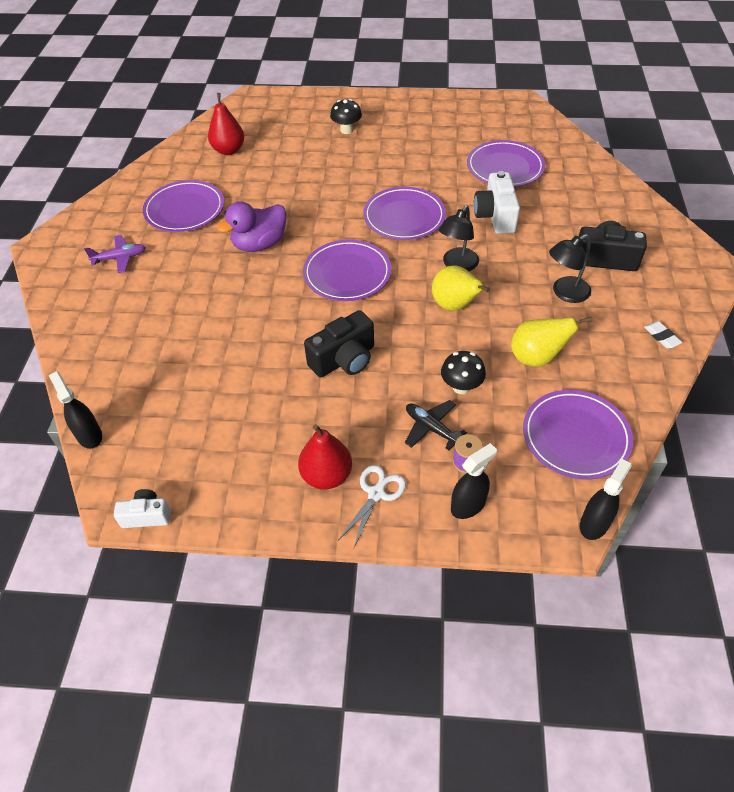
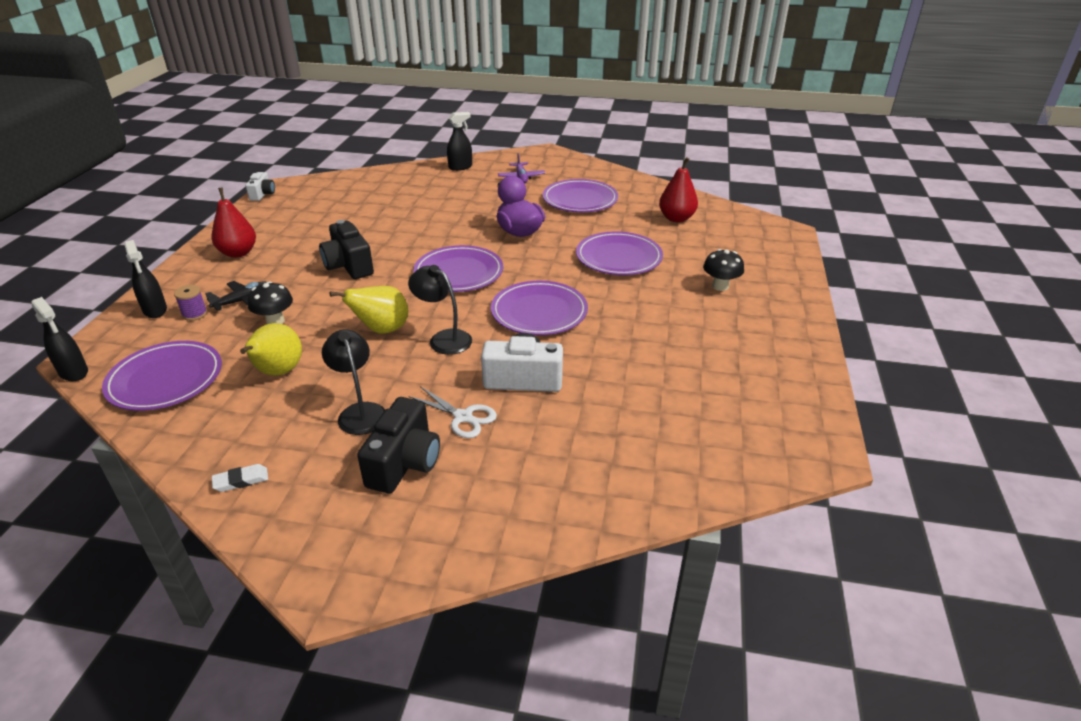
camera: 95 degrees right, 15 degrees down
(89, 435) = (342, 176): black spray bottle -> black spray bottle (460, 167)
(376, 493) = (204, 271): white scissors -> white scissors (463, 417)
(505, 167) = (630, 403): purple plate -> purple plate (618, 257)

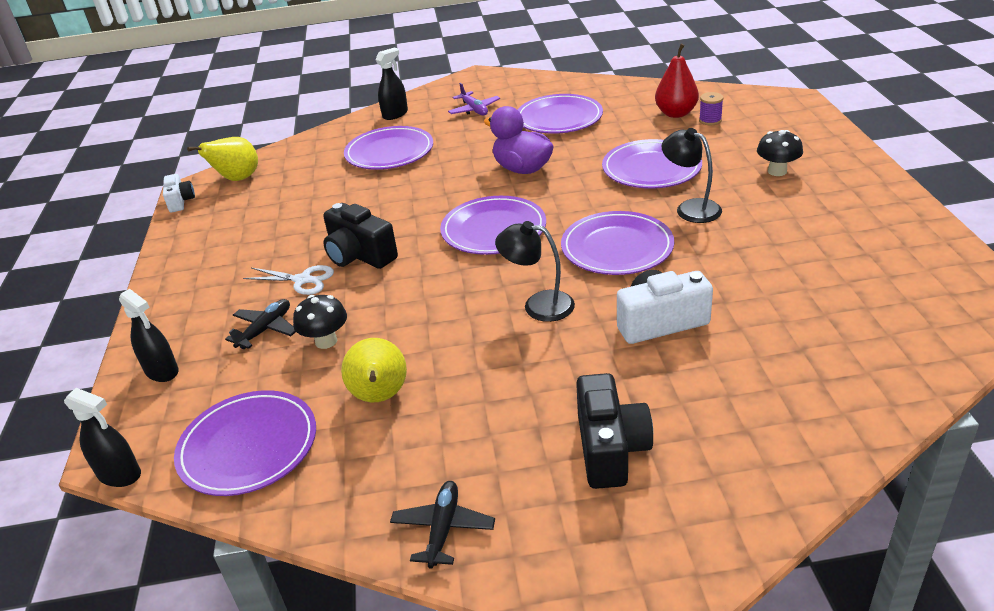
camera: 15 degrees left, 0 degrees up
(194, 314) = (217, 361): purple spool -> purple spool (710, 120)
(238, 253) = (210, 276): red pear -> none
(241, 481) = (443, 529): white eraser -> black plane
(360, 412) = (513, 411): black lamp -> black lamp (690, 208)
(382, 330) = (461, 315): yellow pear -> yellow pear (237, 179)
(432, 195) = (389, 152): none -> purple plate
(463, 417) = (631, 381): white scissors -> white scissors (302, 280)

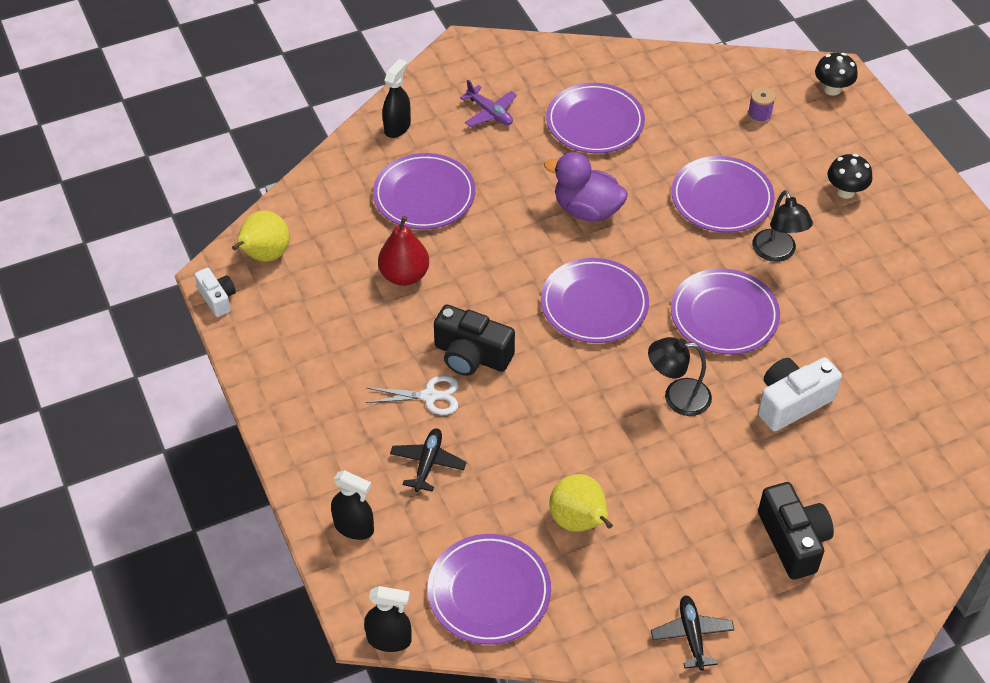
camera: 20 degrees left, 15 degrees up
(326, 341) = (496, 468): black mushroom -> black mushroom (832, 89)
(676, 113) = (720, 106): red pear -> red pear (404, 275)
(690, 208) = (777, 253): black lamp -> black lamp turned 135 degrees counterclockwise

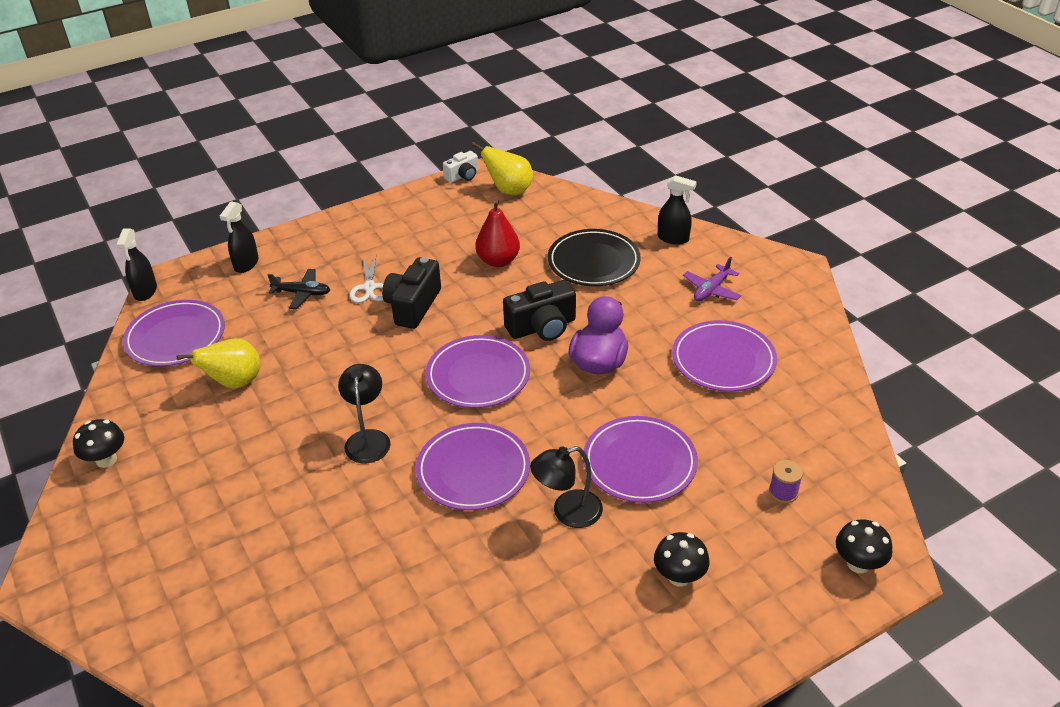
camera: 85 degrees right, 10 degrees down
(424, 195) = (593, 262): purple plate -> black plate
(692, 636) = (106, 460): black plane -> black mushroom
(792, 402) = (360, 528): white camera -> none
(793, 540) = (192, 530): black camera -> black camera (542, 327)

